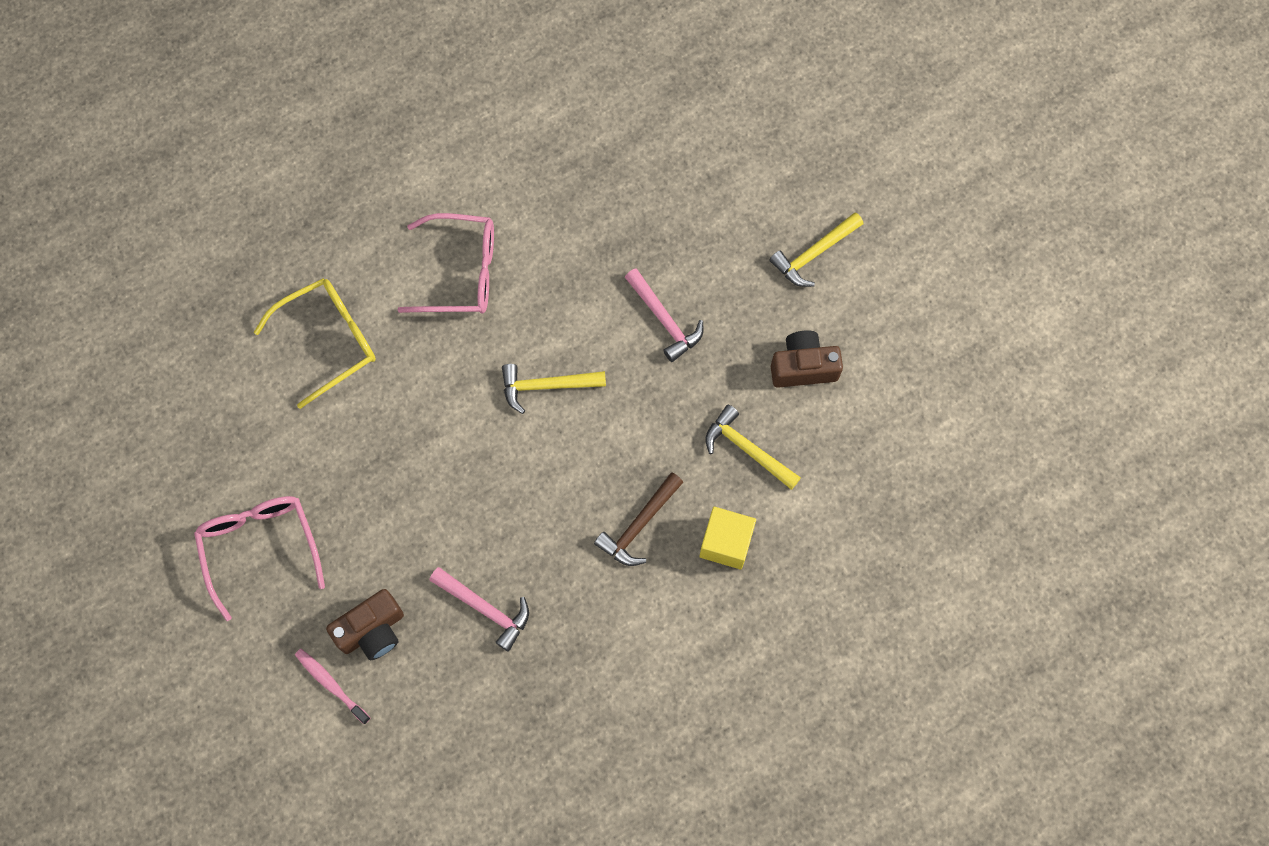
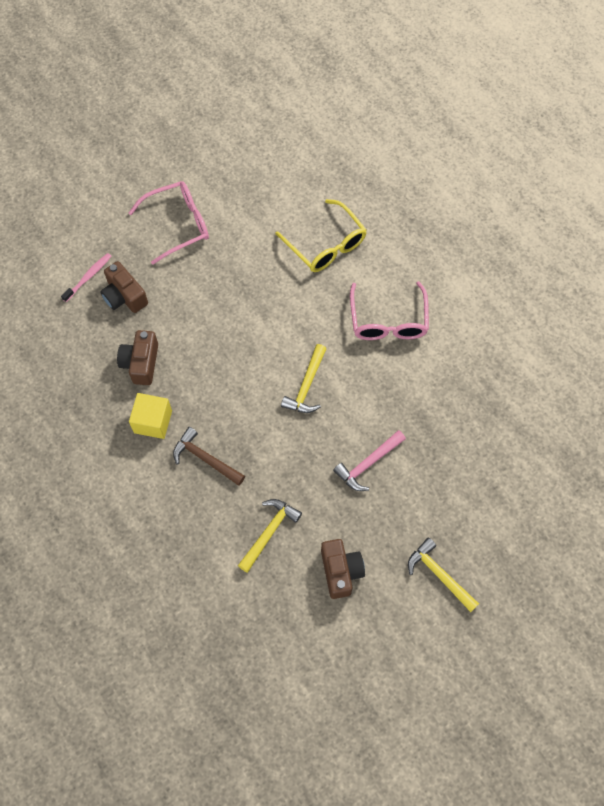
camera: 85 degrees right, 5 degrees down
(485, 609) = (141, 363): pink hammer -> brown camera
(546, 386) = (306, 386): yellow hammer -> yellow hammer turned 150 degrees counterclockwise
(726, 543) = (195, 521): yellow cube -> yellow cube (153, 421)

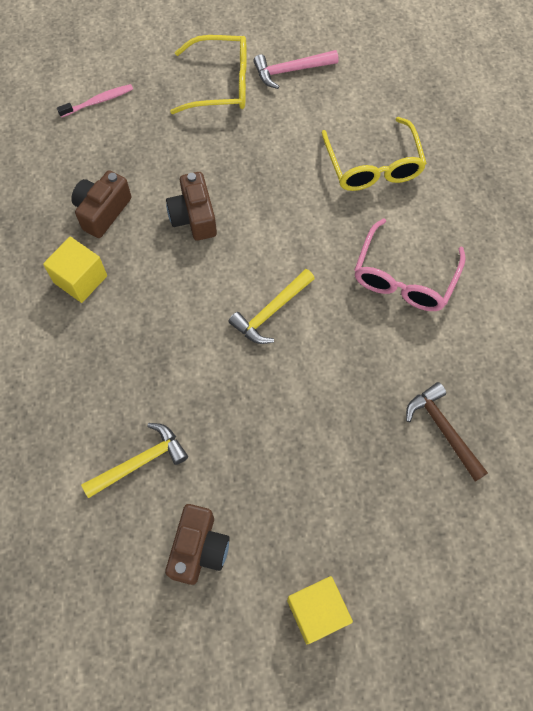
camera: 25 degrees right, 0 degrees up
(124, 296) = (124, 135): brown camera -> brown camera (194, 217)
(178, 225) = (221, 84): pink glasses -> yellow glasses
(205, 458) = (114, 344): brown hammer -> brown hammer (443, 429)
(368, 464) = (297, 433): pink hammer -> pink hammer (290, 71)
(439, 574) = (317, 612): yellow hammer -> yellow cube

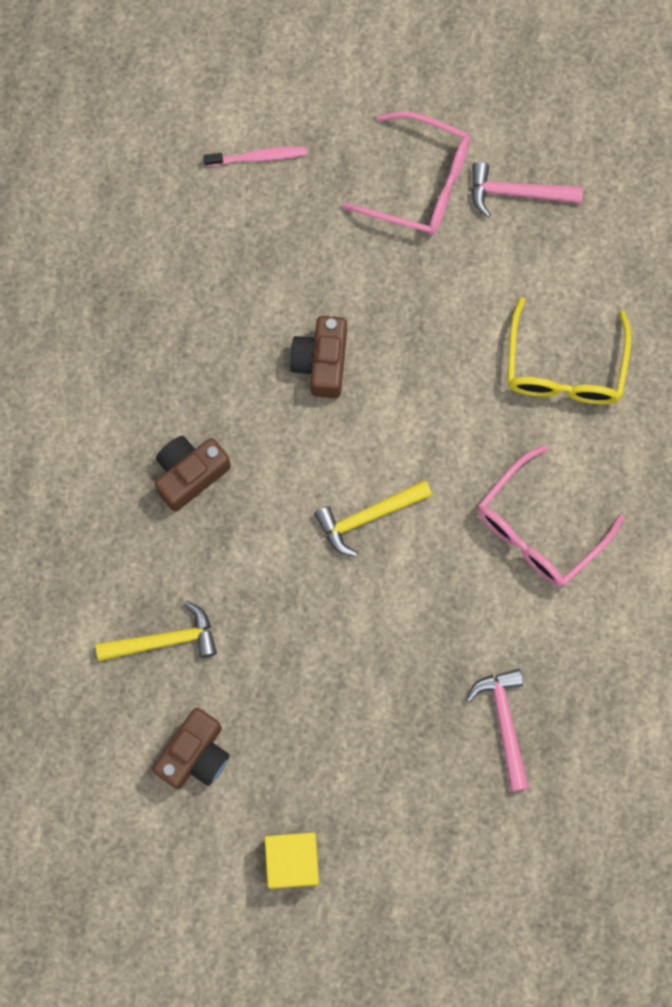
camera: 20 degrees right, 10 degrees up
(80, 279) = (164, 398): yellow cube -> none
(102, 211) = (216, 317): brown camera -> brown camera (190, 474)
(221, 84) = (420, 183): yellow glasses -> pink glasses
(443, 429) = (504, 722): brown hammer -> pink hammer

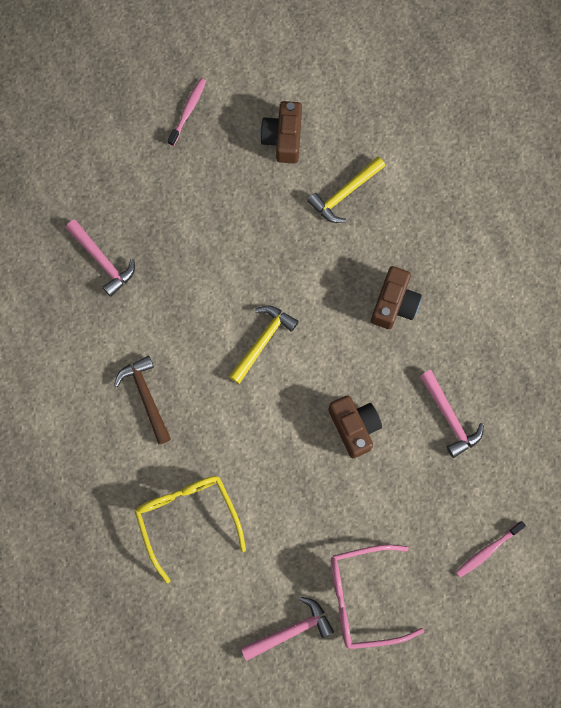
camera: 150 degrees right, 0 degrees up
(209, 313) = (450, 418): none -> pink hammer
(292, 861) = (188, 111): yellow cube -> pink toothbrush
(539, 528) = (146, 396): pink glasses -> brown hammer

